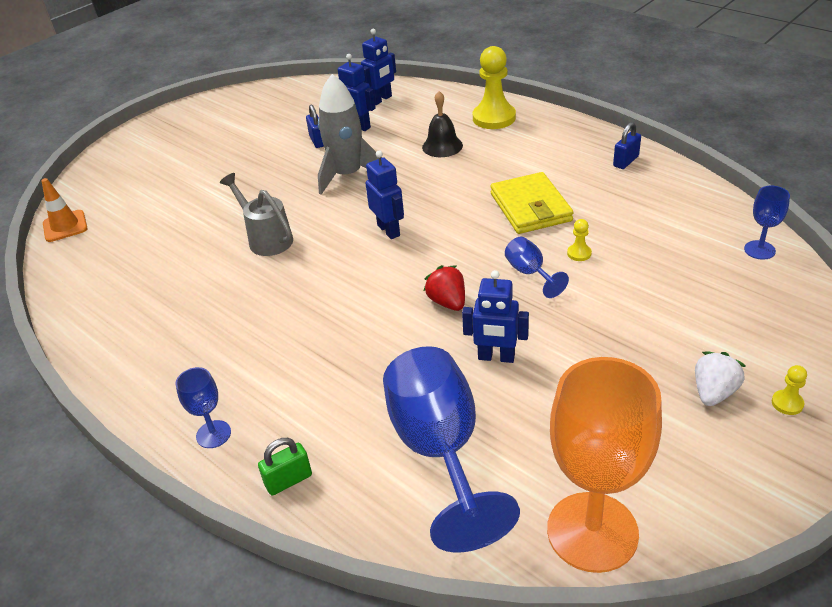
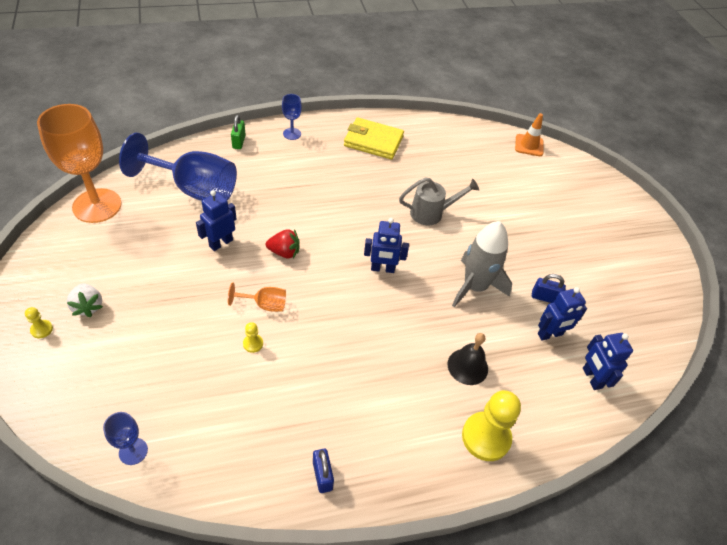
camera: 115 degrees right, 10 degrees up
(530, 207) = (329, 358): yellow wallet -> yellow wallet (373, 141)
(530, 273) = (264, 305): blue goblet -> orange goblet

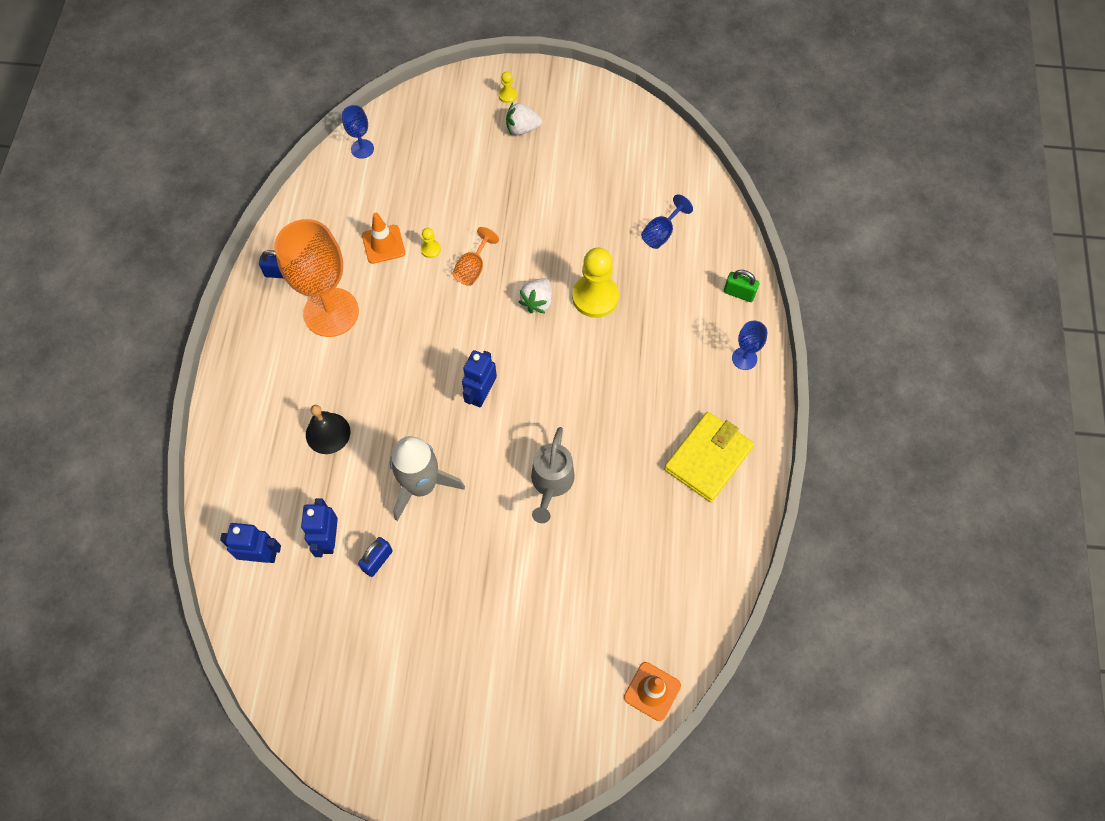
camera: 115 degrees right, 15 degrees up
(97, 206) = (658, 143): orange goblet -> orange goblet (331, 312)
(194, 189) = (661, 233): blue goblet -> blue goblet, size x0.45
(221, 243) = (569, 245): blue robot -> none
(258, 386) = (383, 244): none -> orange traffic cone
(284, 252) = (537, 302): red strawberry -> white strawberry
(486, 437) = (251, 417): yellow pawn -> yellow pawn (595, 297)

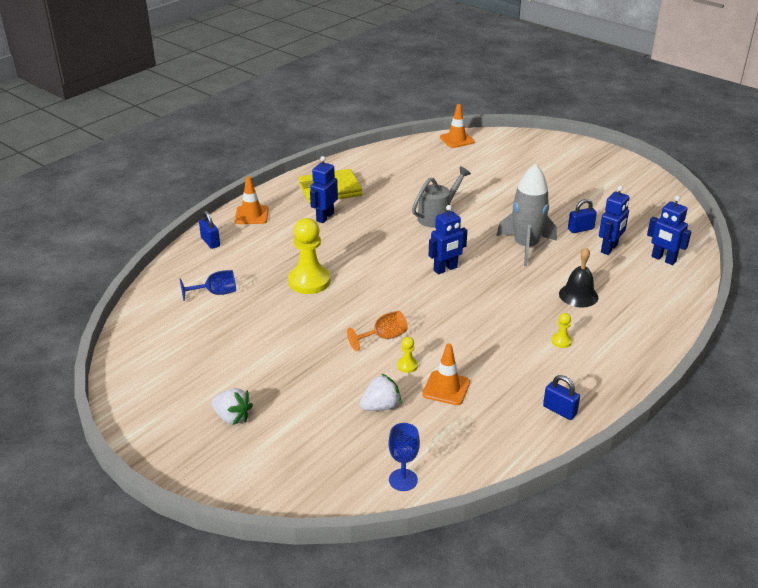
camera: 145 degrees left, 30 degrees down
(331, 312) = (529, 362): orange goblet -> none
(507, 95) = (211, 454): yellow pawn -> yellow pawn (561, 341)
(537, 302) = (354, 297): white strawberry -> white strawberry (381, 406)
(668, 403) = (324, 217): none -> blue robot
(739, 293) = (210, 242): green padlock -> blue padlock
(744, 358) = (251, 215): blue goblet -> orange traffic cone

